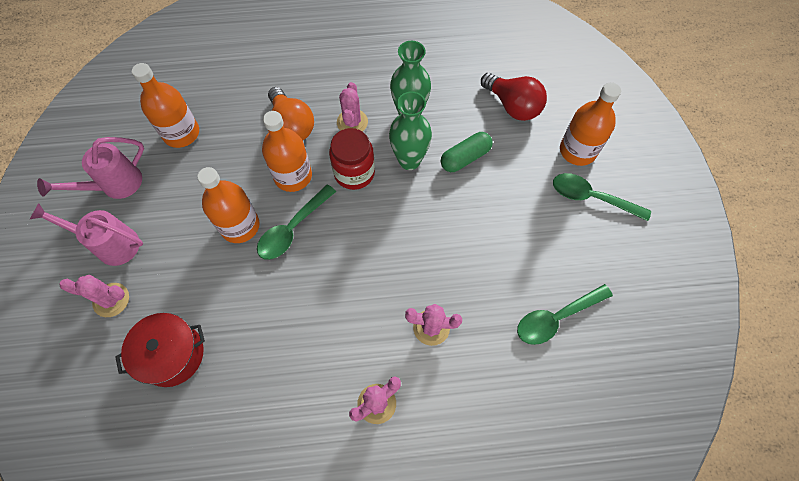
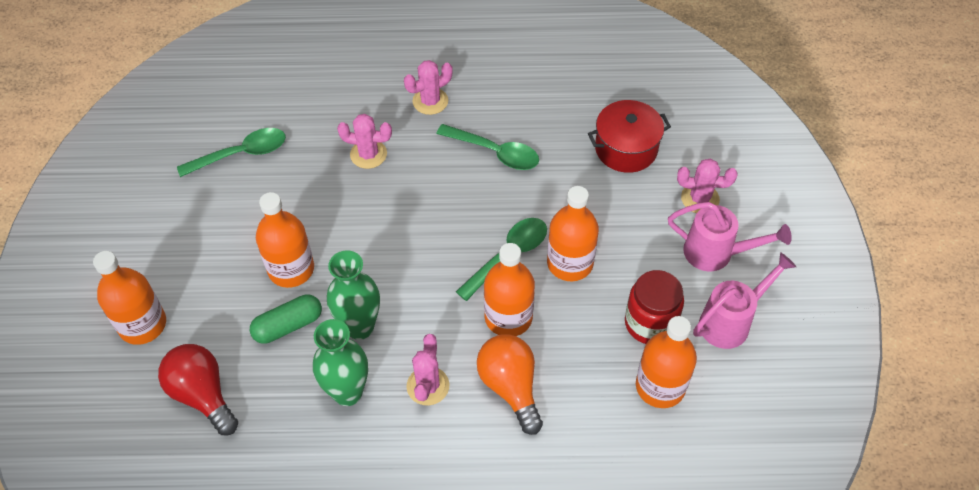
camera: 175 degrees left, 10 degrees down
(354, 173) = (431, 316): red jar -> red jar (650, 323)
(475, 203) = (291, 269): none -> orange bottle
(591, 198) = (151, 266): green spoon -> green spoon (495, 152)

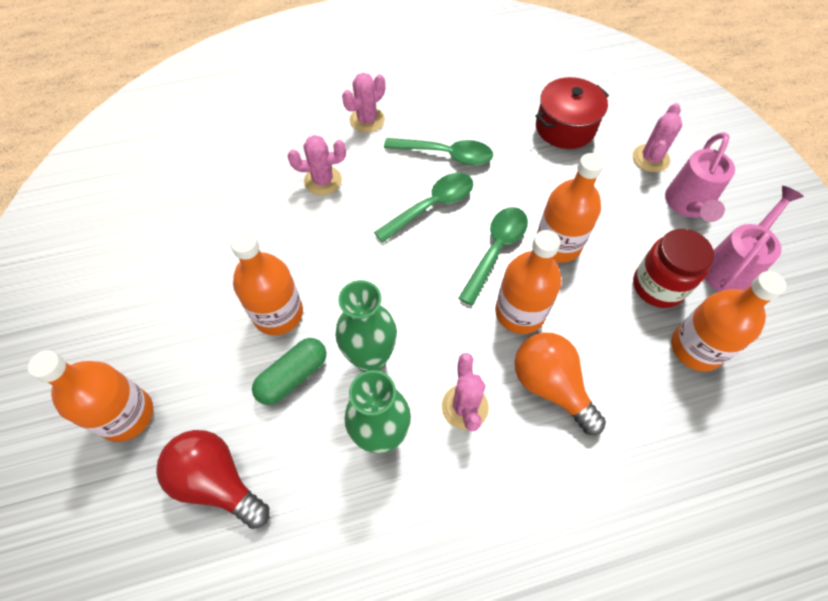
camera: 15 degrees left, 5 degrees up
(241, 154) = (191, 206): green spoon -> green spoon (431, 206)
(700, 198) = (650, 158): pink cactus -> pink cactus turned 60 degrees counterclockwise
(716, 253) = (687, 205): pink watering can -> pink watering can turned 105 degrees clockwise

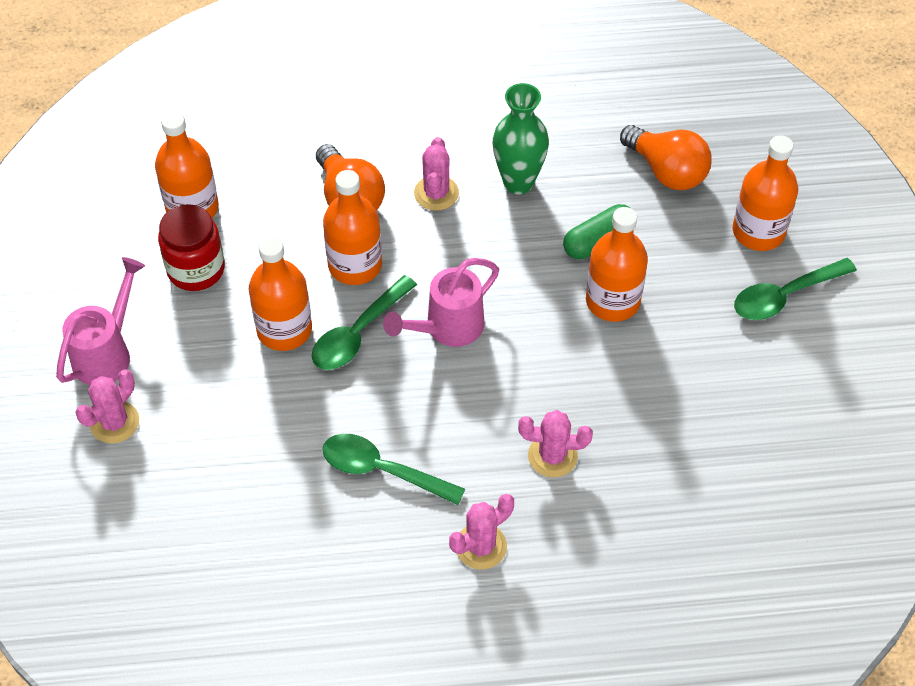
camera: 170 degrees left, 5 degrees down
(217, 481) = (667, 171): red light bulb -> orange light bulb
(371, 359) = (519, 244): green vase -> none
(431, 206) = (419, 399): green spoon -> green spoon (785, 296)
(565, 127) = (204, 489): red pot -> none
(731, 267) = (105, 277): pink watering can -> pink watering can (447, 328)

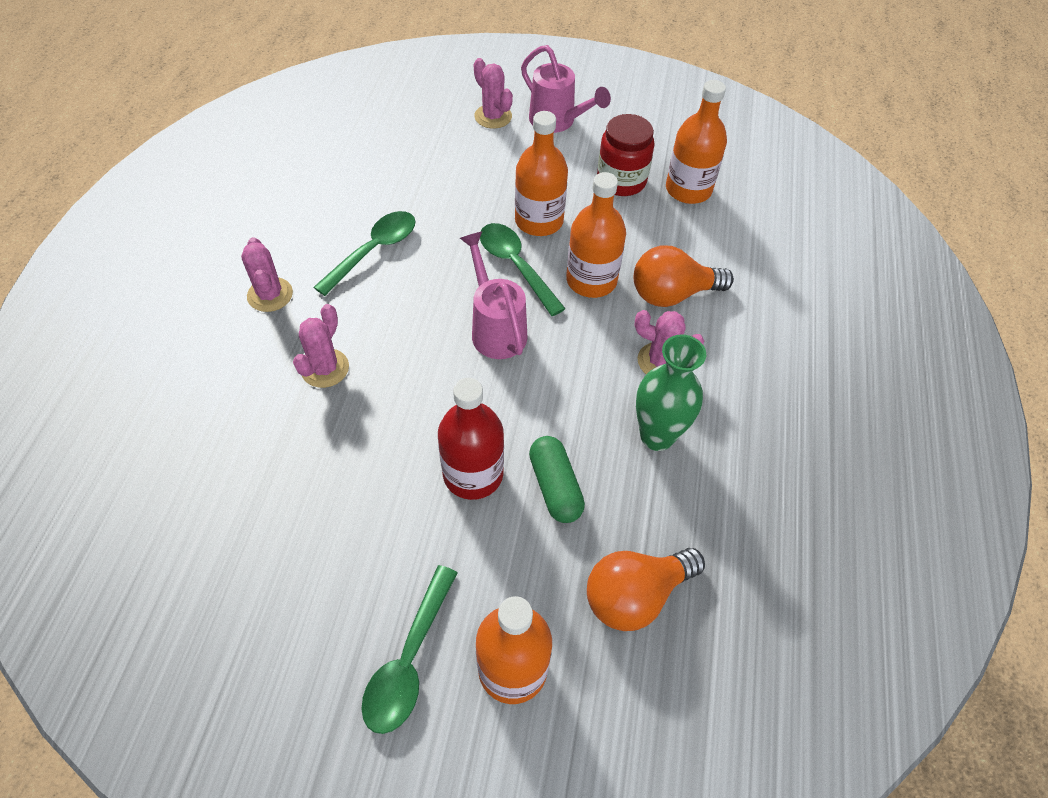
camera: 105 degrees right, 0 degrees up
(612, 301) = (473, 474): orange bottle -> red bottle
(785, 296) = (409, 660): green spoon -> green spoon turned 150 degrees counterclockwise

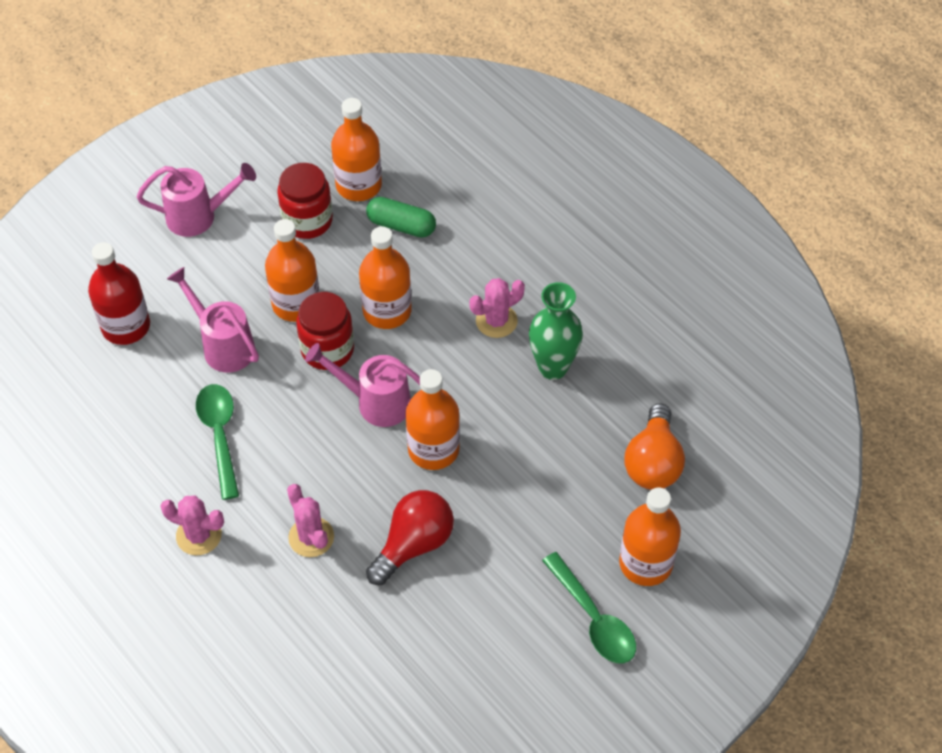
camera: 50 degrees left, 0 degrees up
(375, 447) = (414, 544): none -> red light bulb
(458, 203) = (223, 345): none -> pink watering can
(473, 474) = (488, 497): red bottle -> red bottle (126, 326)
(486, 399) = (433, 449): none -> orange bottle
(493, 116) = (146, 256): pink cactus -> none
(516, 266) = (327, 349): green spoon -> red jar
(555, 487) = (540, 454): green capsule -> green capsule (401, 225)
(672, 294) = (446, 270): orange light bulb -> none

